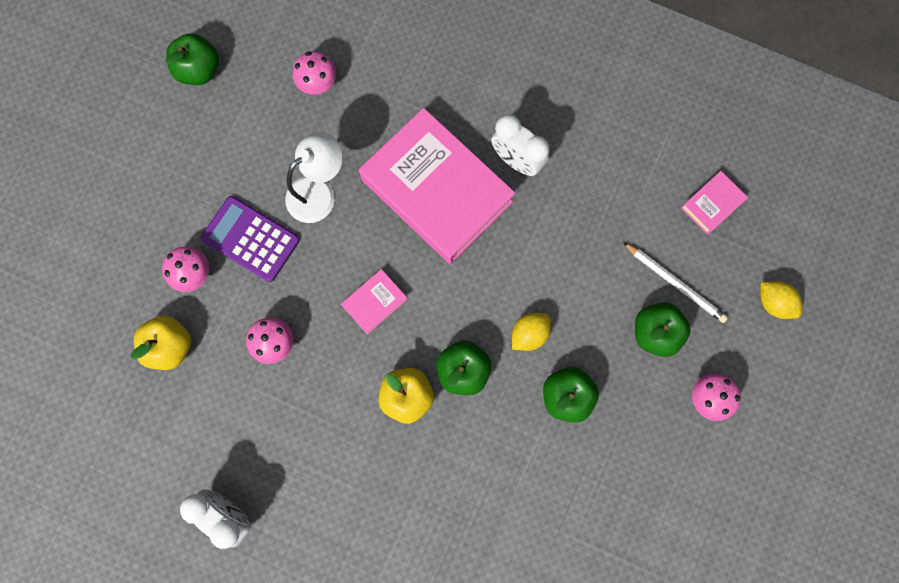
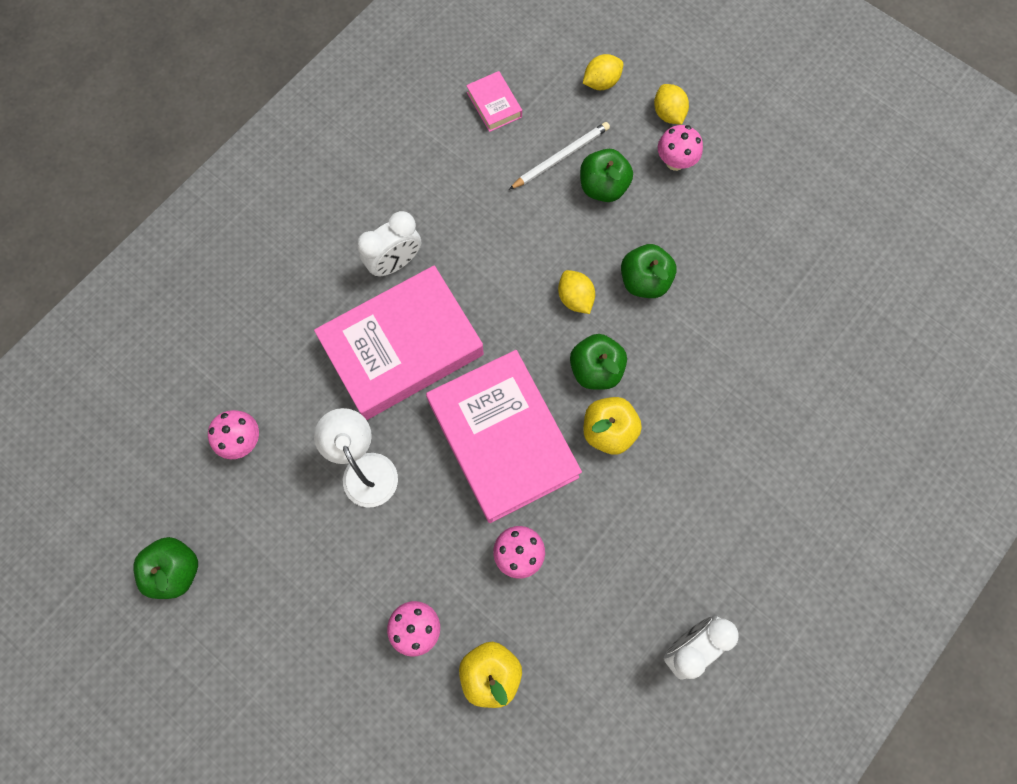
camera: 75 degrees left, 5 degrees down
(251, 239) = (395, 555): purple calculator -> none
(374, 302) = (502, 439): pink book -> pink book, size x2.41
(760, 379) = (668, 114): none -> yellow lemon

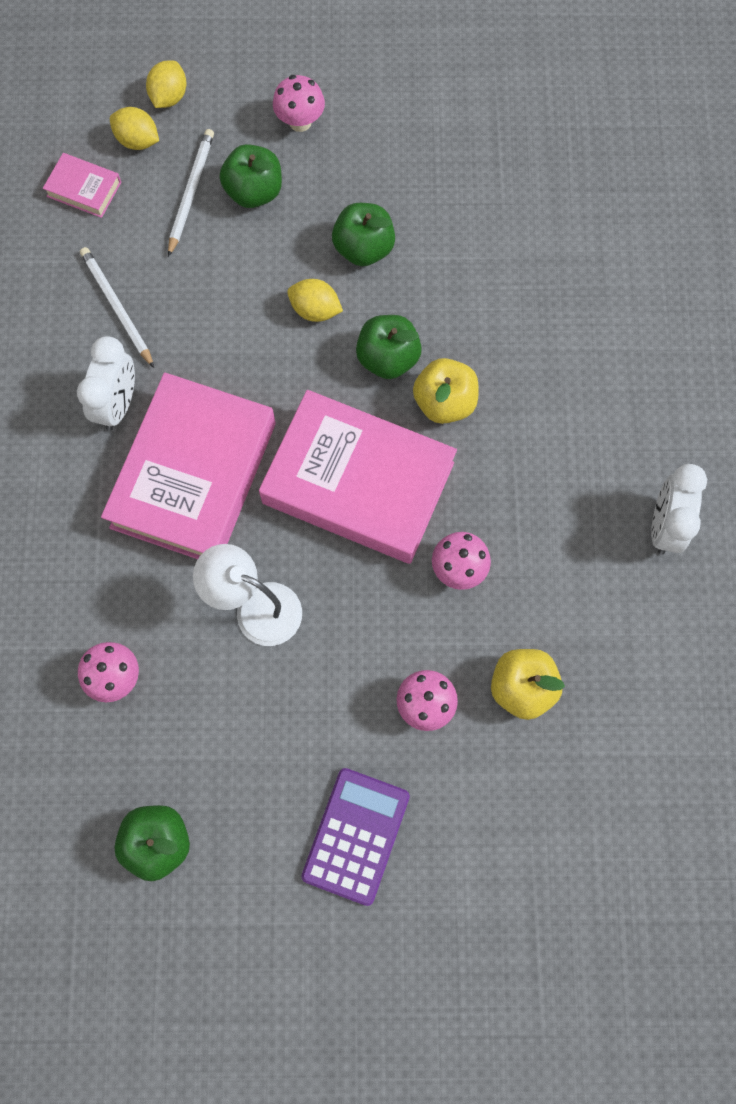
camera: 40 degrees left, 0 degrees up
(297, 677) = (356, 836): none -> purple calculator
(448, 198) = (117, 307): none -> white pencil
(668, 114) = (256, 82): yellow lemon -> yellow lemon (138, 141)

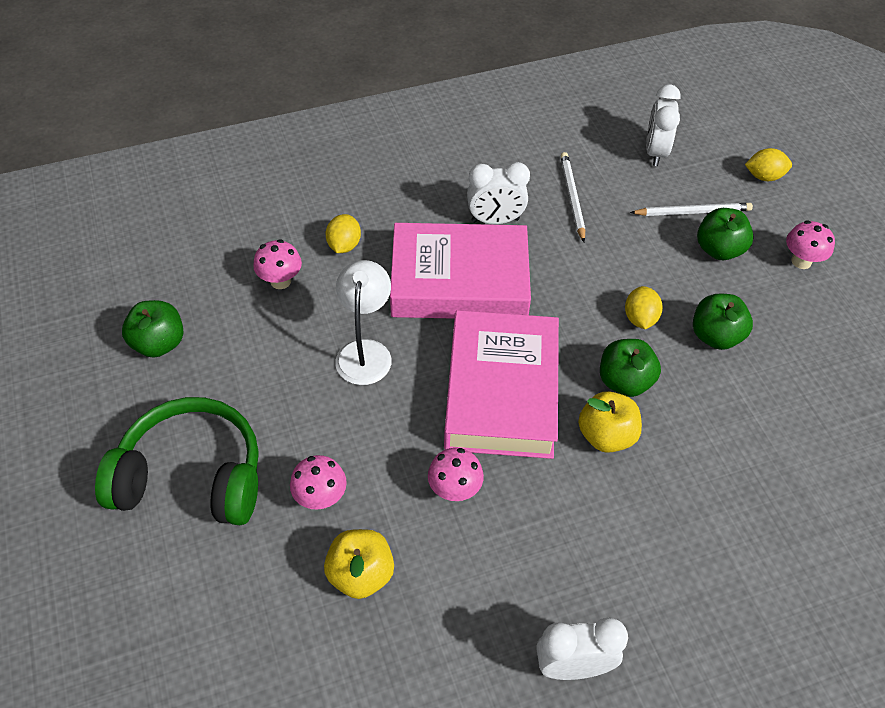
camera: 70 degrees right, 20 degrees down
(84, 189) = (655, 152): pink book -> white clock
(117, 307) = (572, 197): white pencil -> white pencil turned 45 degrees counterclockwise
(138, 141) = (715, 169): yellow lemon -> yellow lemon (344, 245)
(356, 836) = (192, 477): purple calculator -> green headphones

